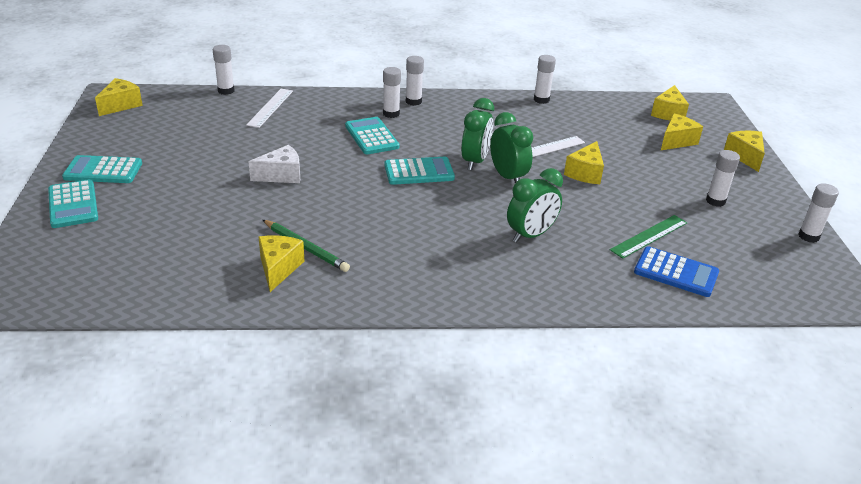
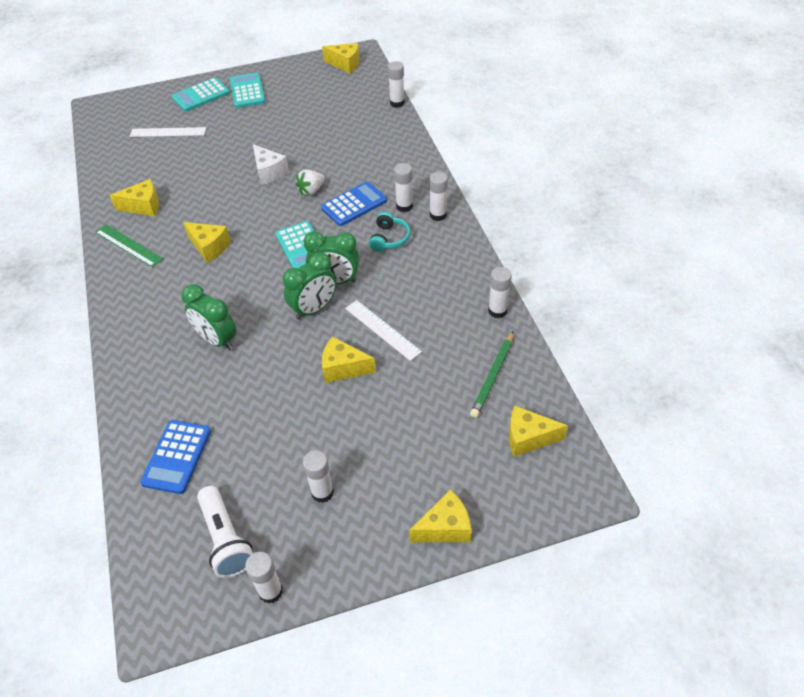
camera: 80 degrees right, 15 degrees up
(270, 107) = (379, 134): white ruler -> white ruler (168, 132)
(306, 248) = (171, 212): green pencil -> green pencil (493, 376)
(333, 155) = (311, 190): none -> white strawberry
(371, 136) = (354, 204): turquoise calculator -> blue calculator
(431, 128) = (389, 238): none -> turquoise headphones
(649, 236) = (235, 431): green ruler -> green ruler (128, 245)
(676, 141) = (454, 449): yellow cheese -> yellow cheese (209, 247)
(764, 253) = (226, 539): none -> white flashlight

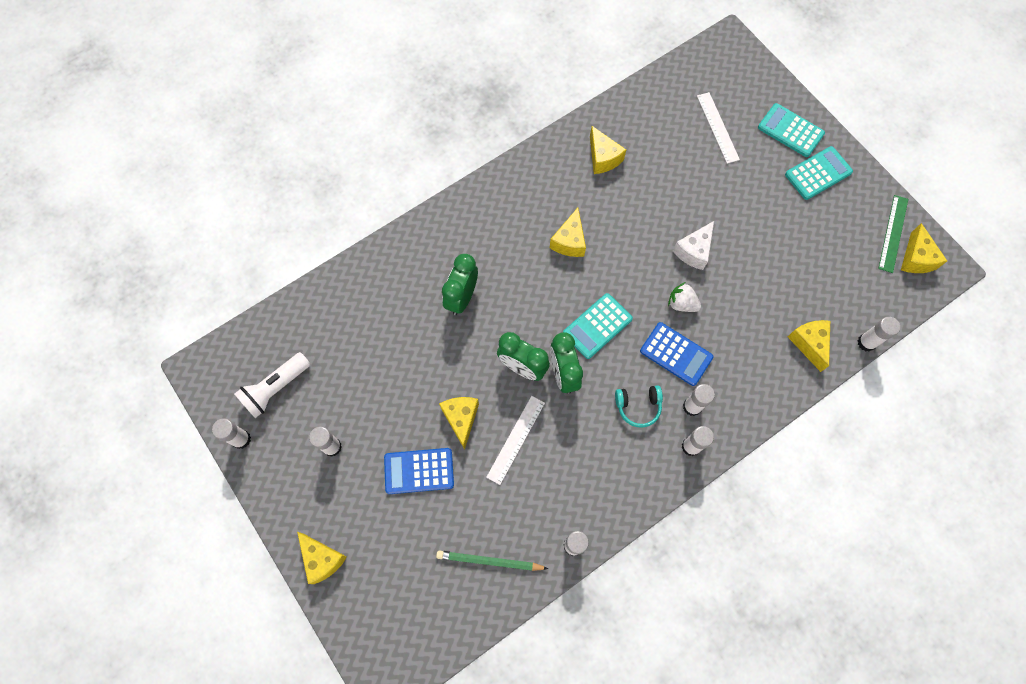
camera: 70 degrees right, 20 degrees up
(128, 245) = (549, 170): green ruler -> green ruler (893, 233)
(177, 457) = (337, 319): blue calculator -> blue calculator (419, 471)
(528, 438) = (428, 611): yellow cheese -> yellow cheese (809, 344)

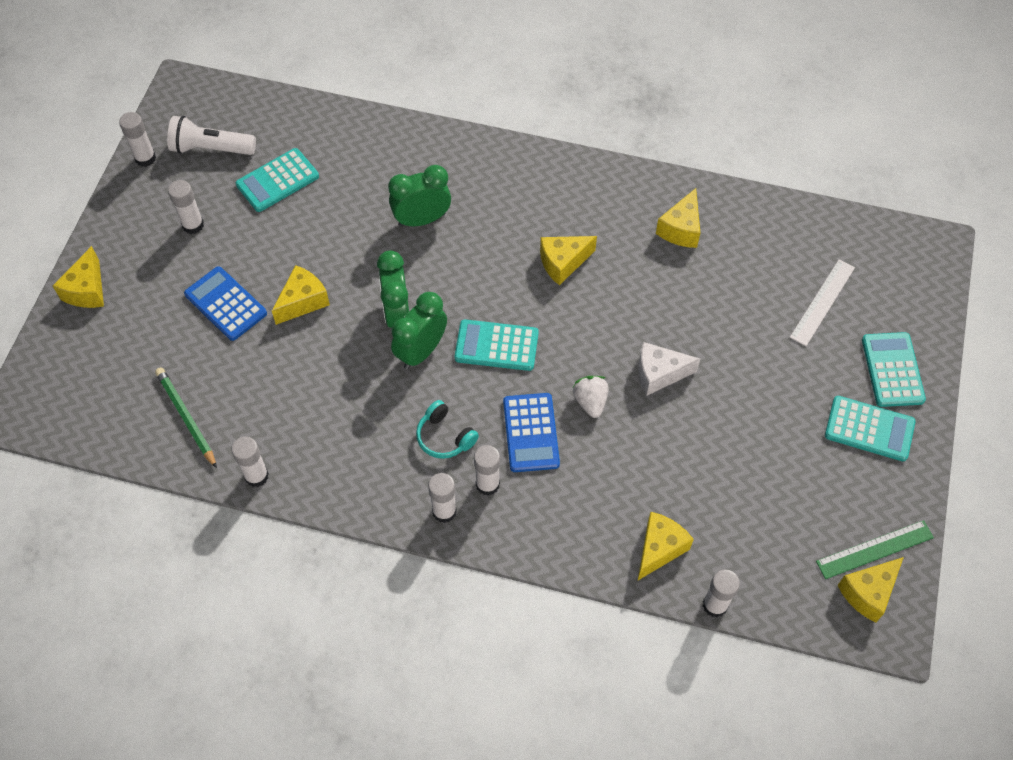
camera: 50 degrees right, 10 degrees down
(345, 364) = (277, 181): none -> turquoise calculator
(516, 439) = (321, 358): white ruler -> none

